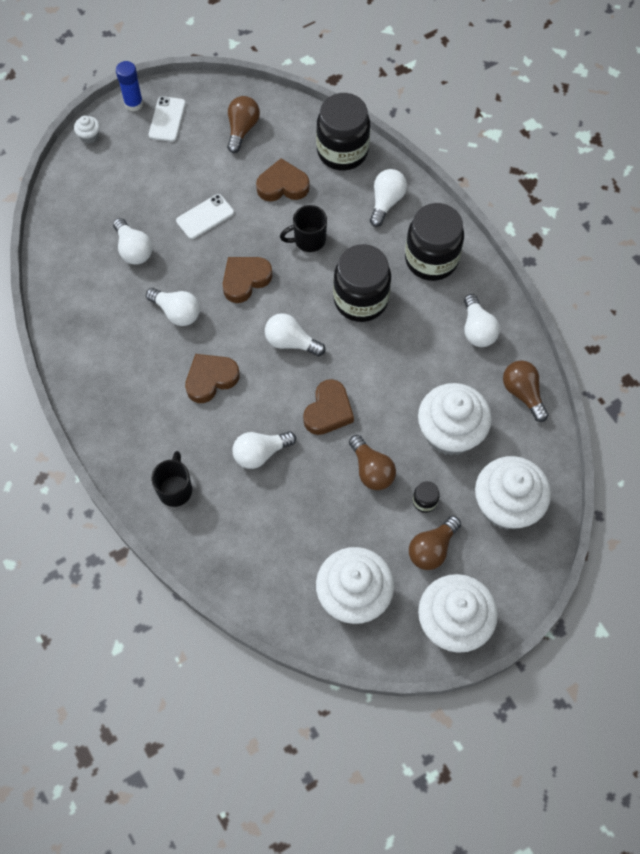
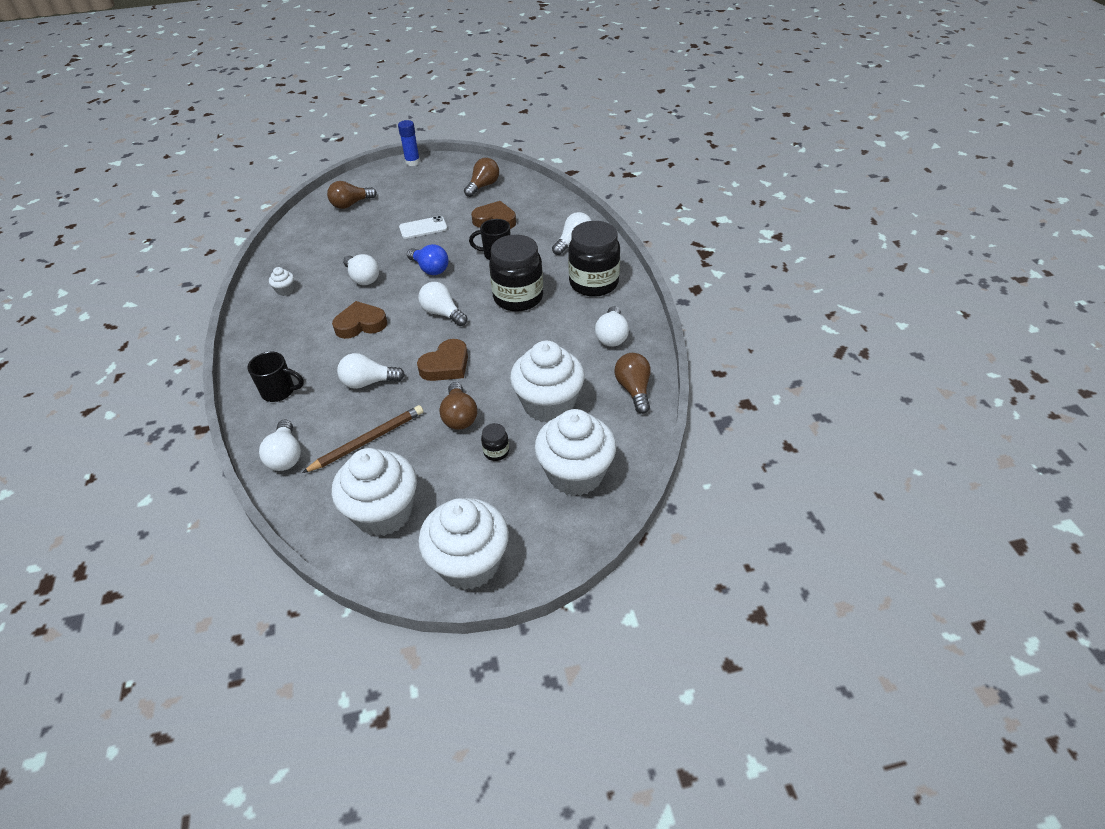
camera: 20 degrees right, 20 degrees down
(89, 136) = (369, 173): white cupcake -> white cupcake (285, 290)
(133, 249) = (356, 237): white light bulb -> white light bulb (286, 456)
(167, 119) = (431, 173): white phone -> none
(175, 489) = (279, 391): black mug -> black mug turned 75 degrees clockwise
(245, 280) = (430, 269): brown heart -> blue light bulb
(297, 523) = (367, 441): none -> brown pencil
(342, 151) = (554, 209): black jar -> none
(432, 548) = (483, 492): brown light bulb -> brown light bulb (351, 204)

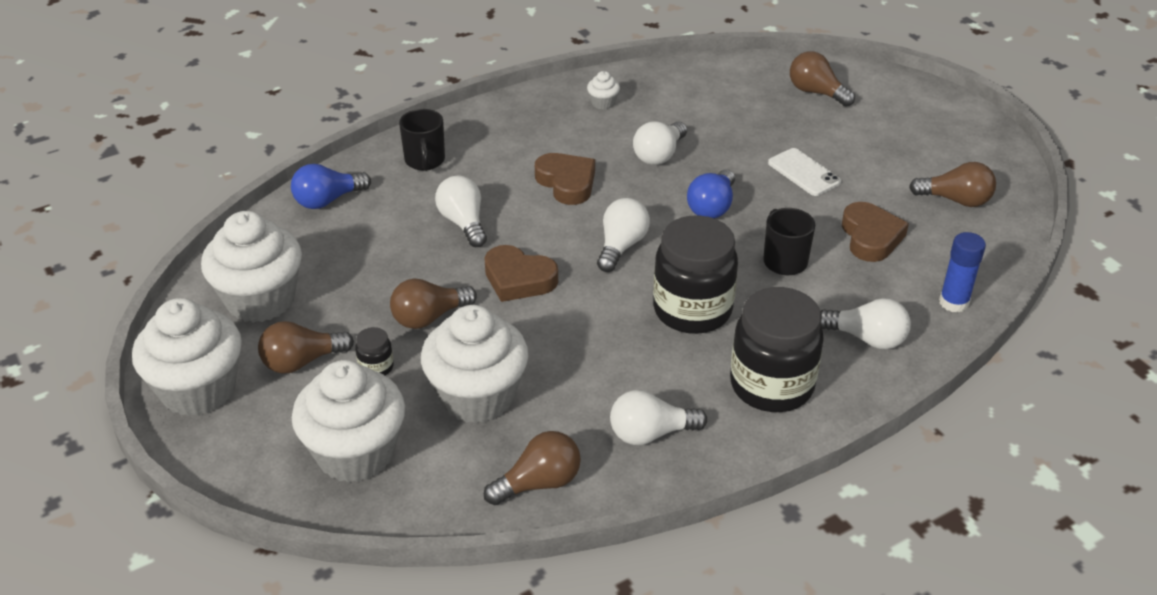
camera: 70 degrees right, 5 degrees down
(286, 456) = (328, 200): white light bulb -> blue light bulb
(367, 441) = (366, 253): brown pencil -> none
(412, 162) = (966, 112): blue glue stick -> blue glue stick (953, 302)
(469, 494) = (302, 361): none -> brown light bulb

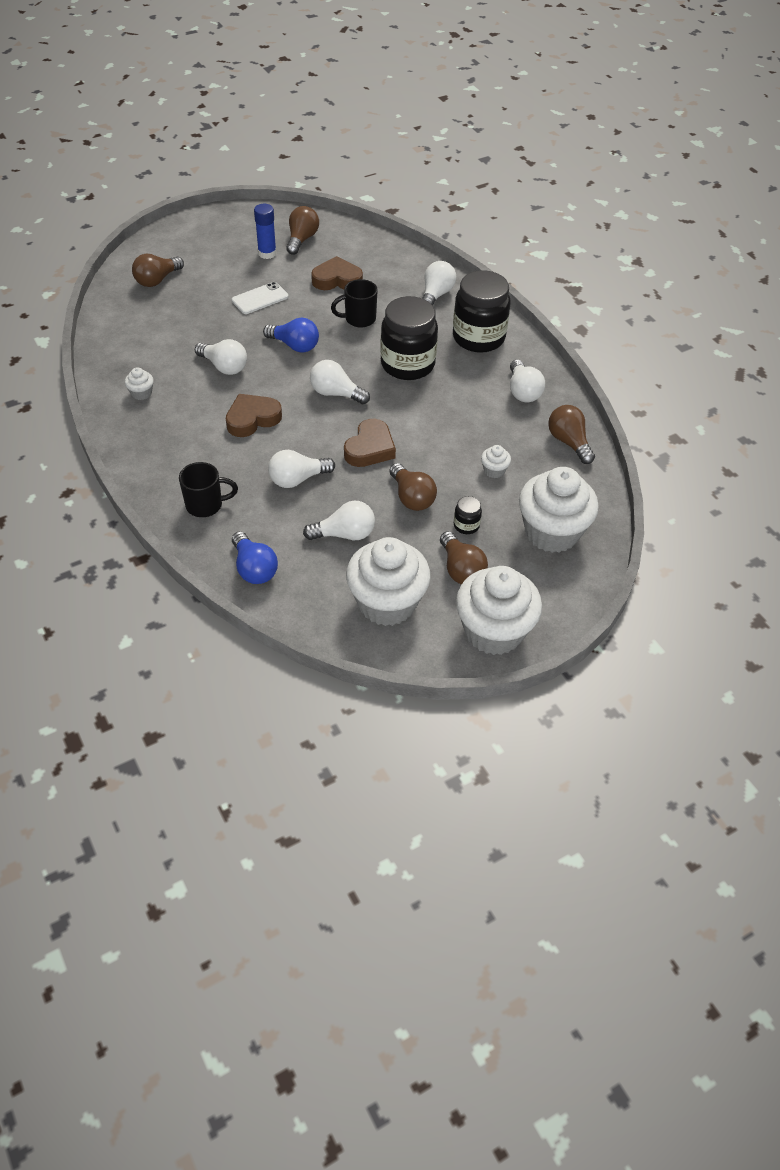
camera: 90 degrees left, 10 degrees up
(371, 263) = (344, 534): none -> white light bulb
(477, 396) = (494, 470): white cupcake -> white cupcake, size x0.41
(953, 302) = (404, 257): blue glue stick -> blue glue stick (267, 253)

